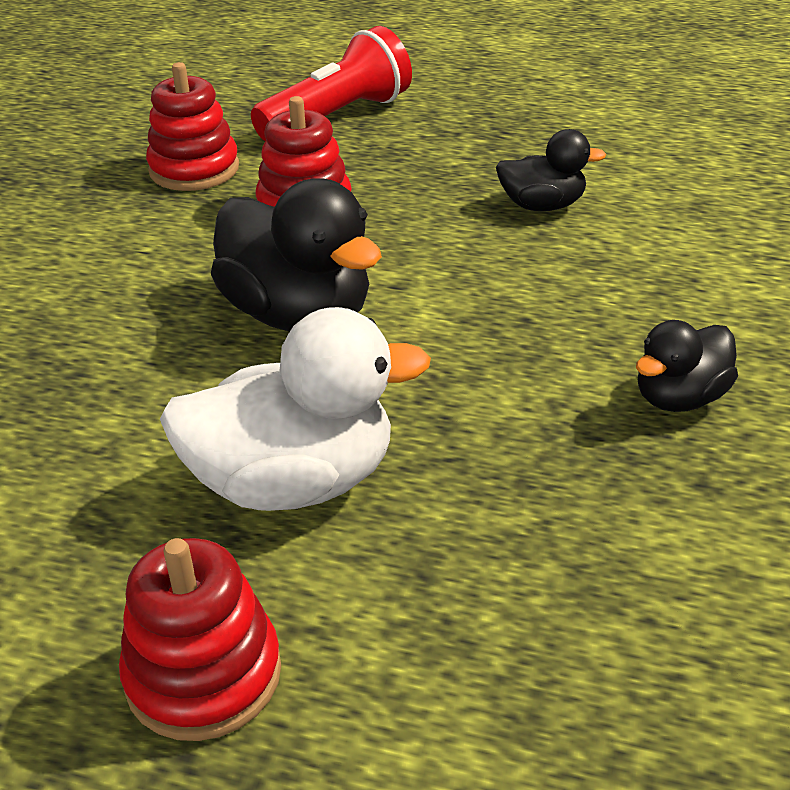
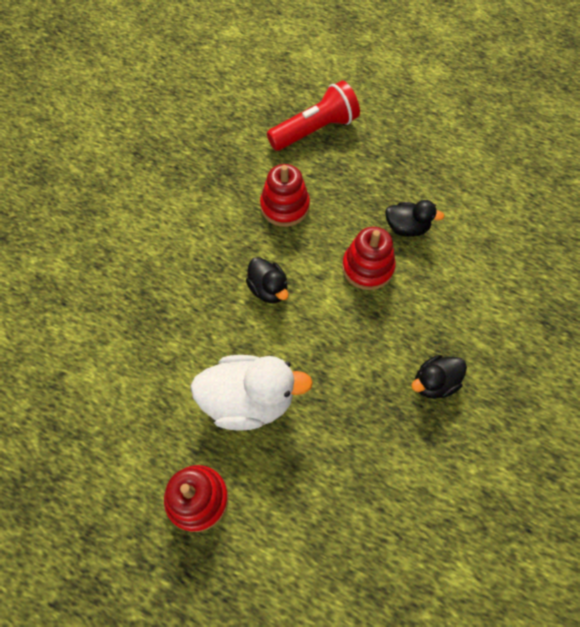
camera: 10 degrees right, 25 degrees up
(194, 169) = (233, 163): red stacking toy -> red stacking toy (367, 267)
(298, 314) = (268, 289): black duck -> black duck, size x0.57

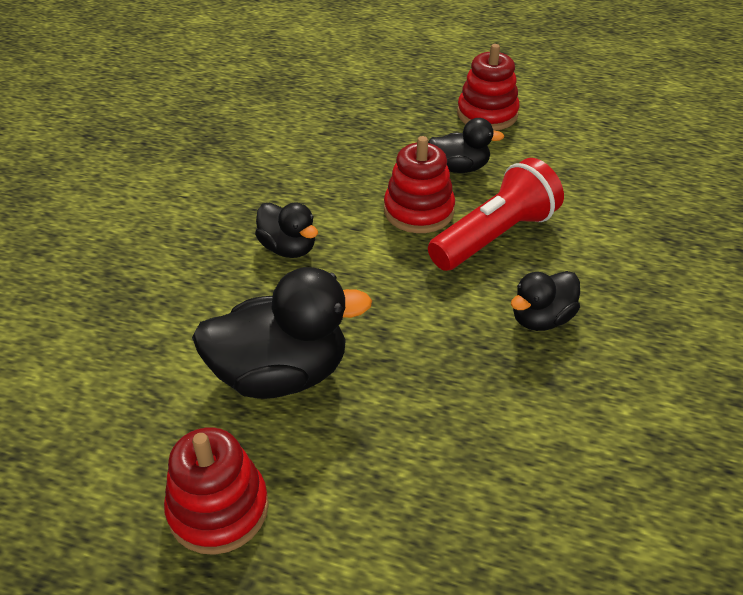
camera: 10 degrees left, 20 degrees down
(249, 400) = (281, 374): white duck -> black duck
(285, 206) = (295, 164): red stacking toy -> red stacking toy (487, 114)
(315, 130) = (321, 92): red flashlight -> red flashlight (494, 236)

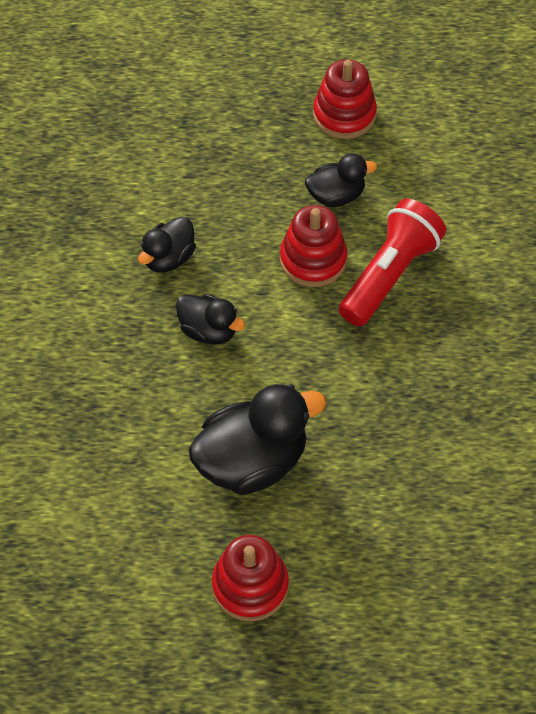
camera: 15 degrees left, 15 degrees up
(541, 319) = (449, 356): black duck -> black duck (169, 258)

